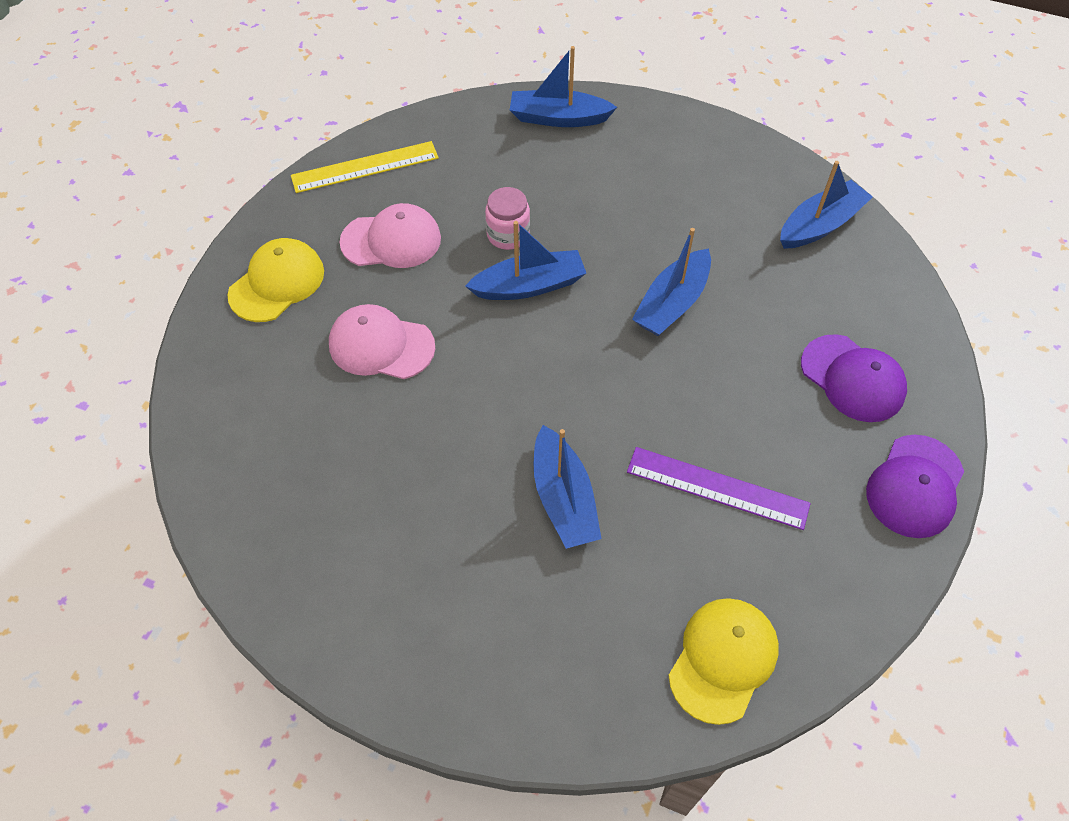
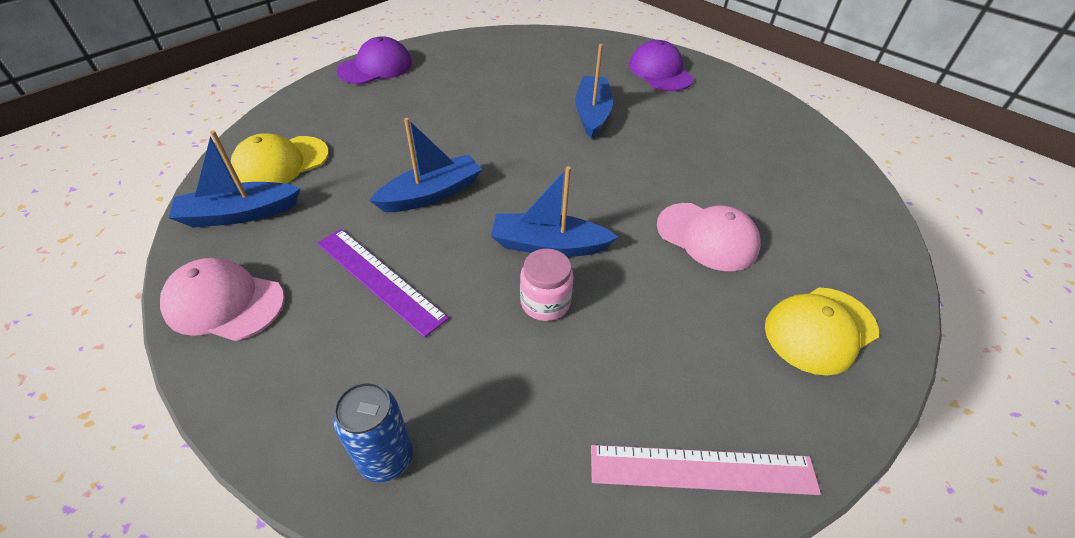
camera: 160 degrees left, 10 degrees down
(365, 167) = (702, 470): yellow ruler -> pink ruler
(391, 240) = (681, 339): pink cap -> pink cap (224, 303)
(558, 118) = (386, 458): blue boat -> blue can
(717, 487) = (491, 94): purple ruler -> purple ruler (379, 279)
(723, 660) = (541, 45): yellow cap -> yellow cap (281, 163)
(852, 378) = (349, 115): purple cap -> purple cap (660, 72)

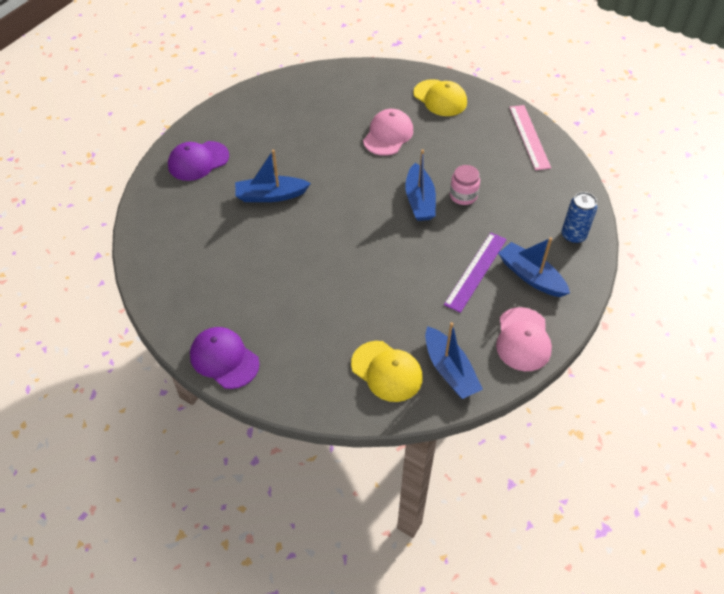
camera: 100 degrees left, 5 degrees up
(431, 194) = (392, 267): blue boat -> blue boat (531, 276)

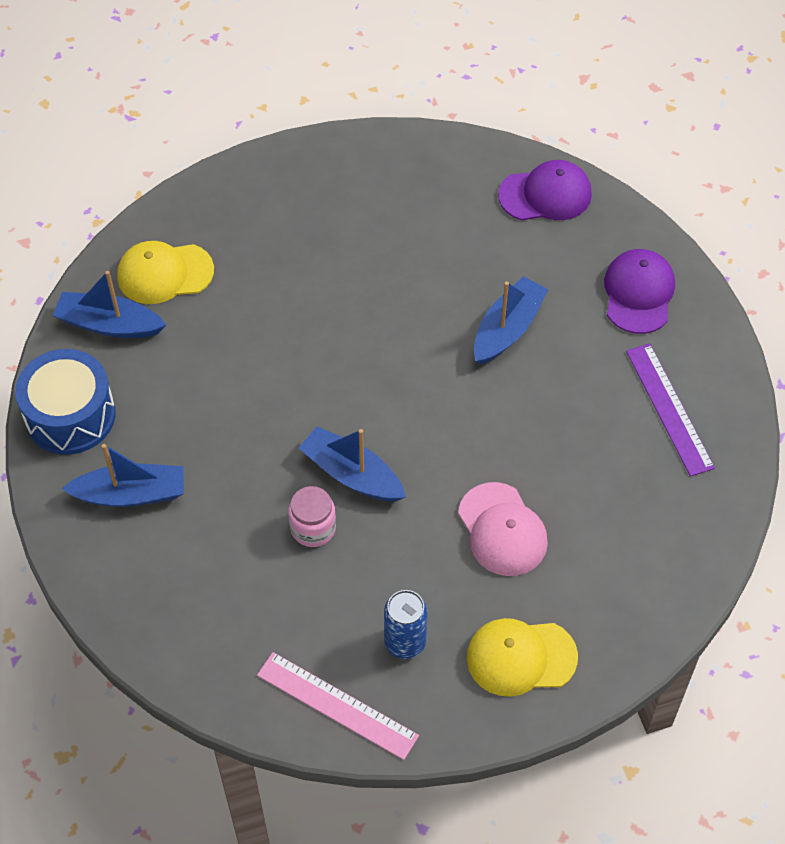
camera: 130 degrees right, 5 degrees up
(224, 359) = (315, 160): purple cap -> purple cap (545, 195)
(476, 271) = (194, 446): purple ruler -> purple ruler (669, 409)
(523, 339) = (70, 415): pink cap -> blue drum
(573, 236) = (134, 593): blue can -> blue can (405, 642)

